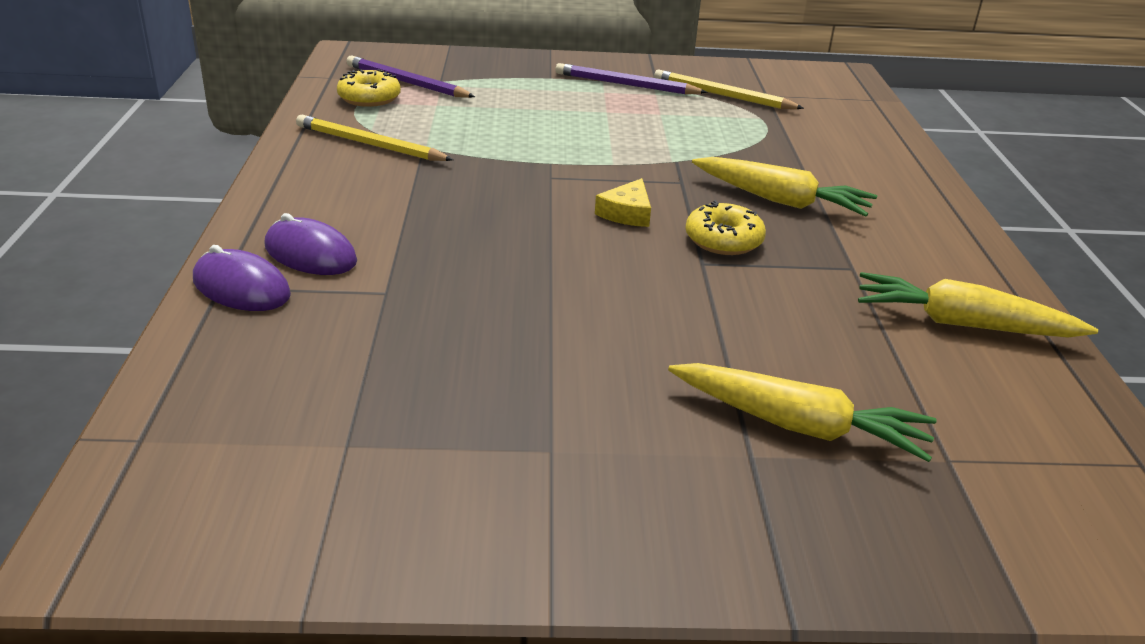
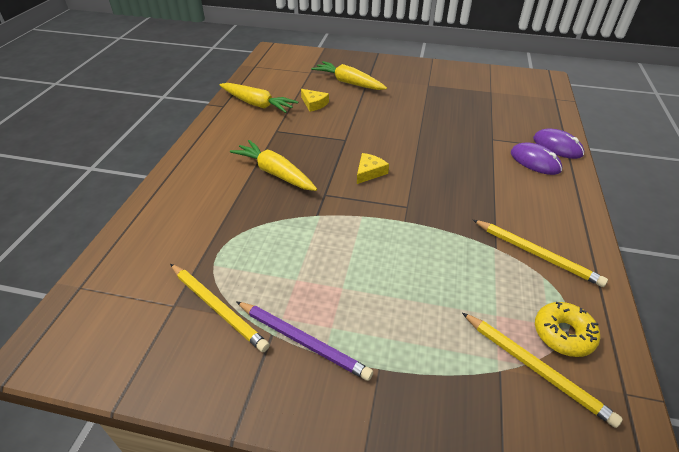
camera: 165 degrees left, 10 degrees up
(407, 82) = (535, 368): purple pencil -> yellow pencil
(723, 240) = (327, 150): yellow donut -> none
(833, 339) = (314, 104): none -> yellow cheese

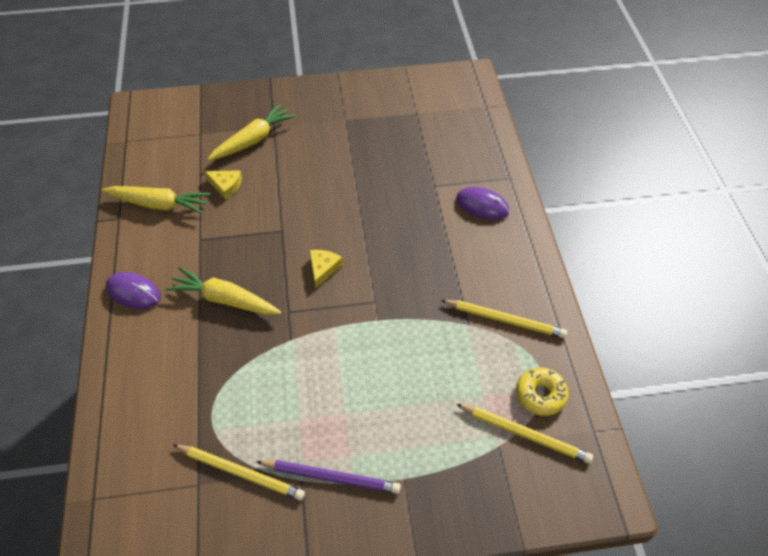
camera: 20 degrees left, 10 degrees up
(348, 83) = (253, 140): yellow carrot -> yellow carrot turned 120 degrees clockwise
(557, 146) = (499, 178): purple mouse -> purple mouse (133, 292)

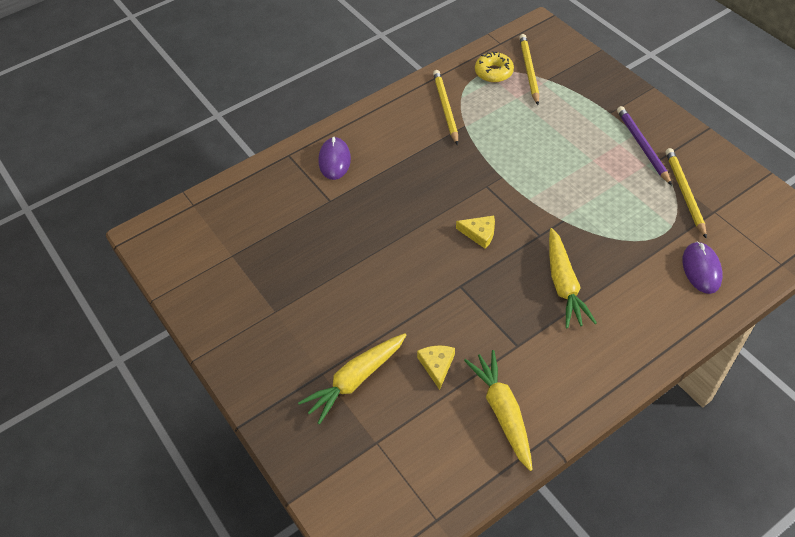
camera: 115 degrees left, 0 degrees up
(133, 292) = (613, 360): purple mouse -> purple mouse (701, 269)
(253, 140) = (355, 380): yellow carrot -> yellow carrot turned 60 degrees counterclockwise
(323, 268) = (479, 233): yellow cheese -> yellow cheese turned 150 degrees counterclockwise

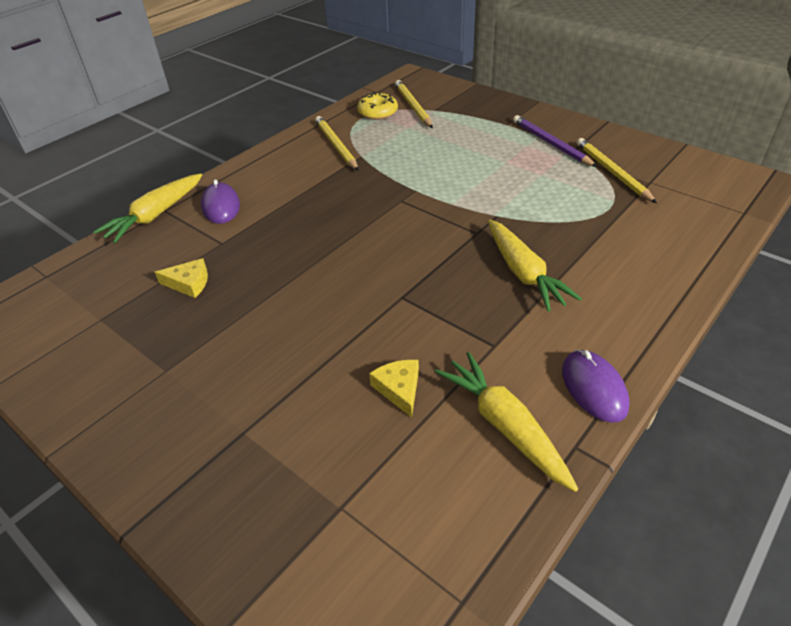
camera: 15 degrees left, 10 degrees down
(355, 380) = (292, 430): yellow carrot -> yellow carrot (155, 215)
(479, 233) = (408, 243): yellow cheese -> yellow cheese (189, 283)
(701, 269) = (666, 231): purple mouse -> purple mouse (594, 388)

